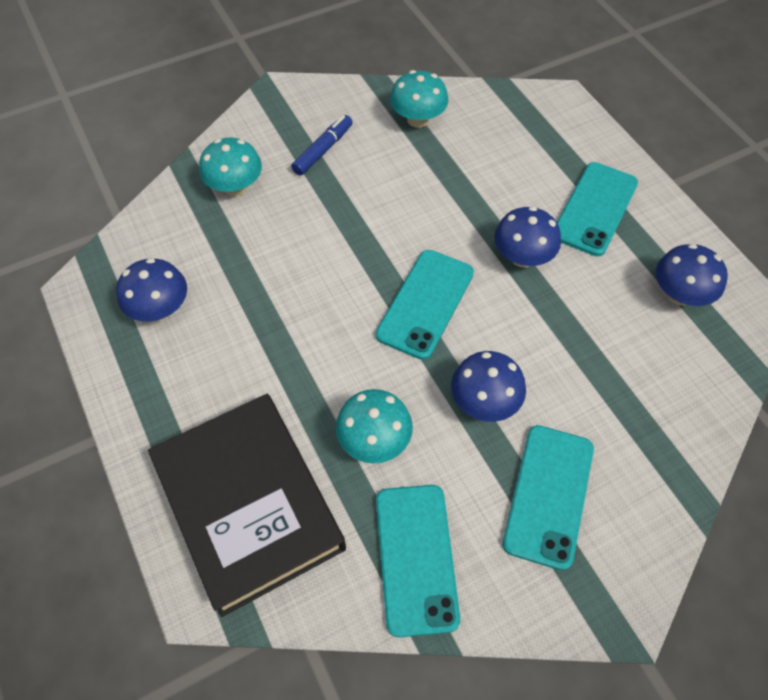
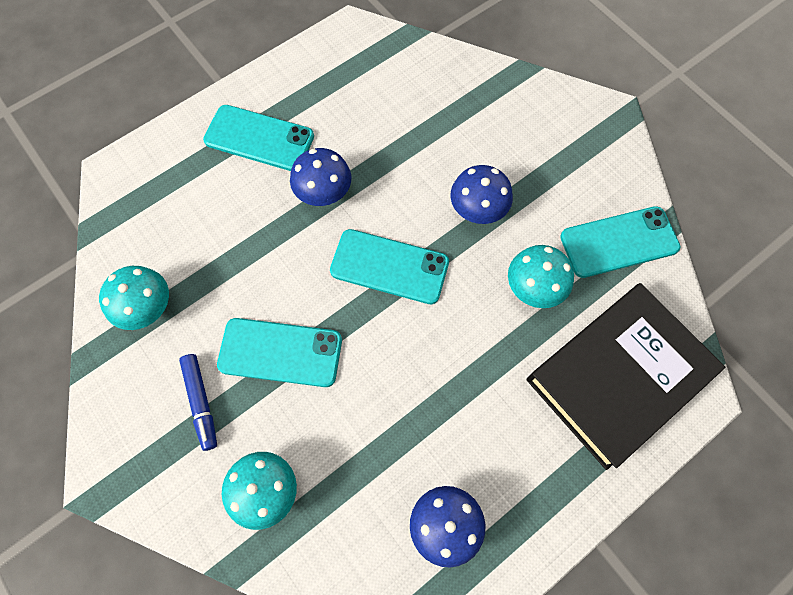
camera: 100 degrees left, 10 degrees up
(323, 150) = (201, 402): blue marker -> blue marker turned 135 degrees counterclockwise
(548, 495) = (544, 159): turquoise phone -> turquoise phone (280, 352)
(679, 294) = (345, 77): blue mushroom -> none

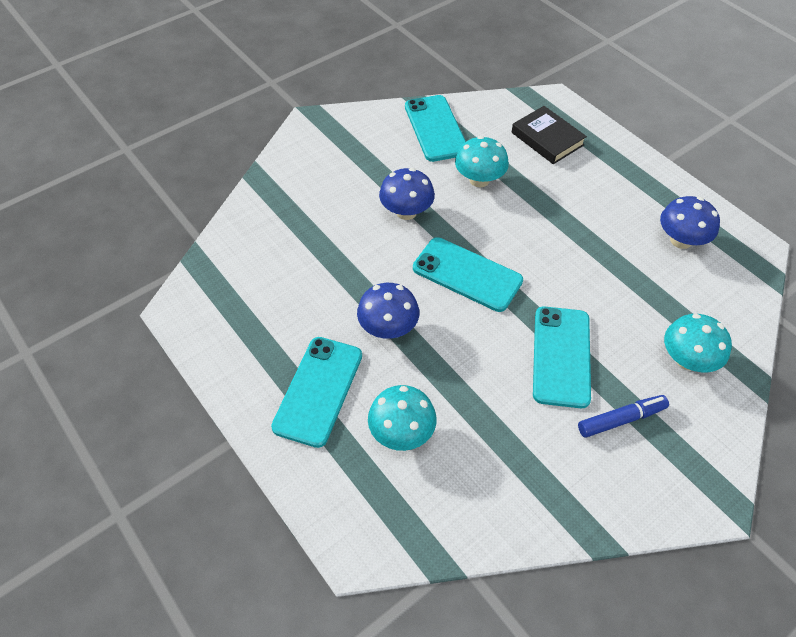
camera: 90 degrees left, 15 degrees down
(147, 307) = (530, 483): turquoise mushroom -> turquoise mushroom (402, 432)
(389, 266) = (467, 274): turquoise phone -> turquoise phone turned 75 degrees counterclockwise
(617, 376) = (547, 139): black book -> black book, size x0.53

